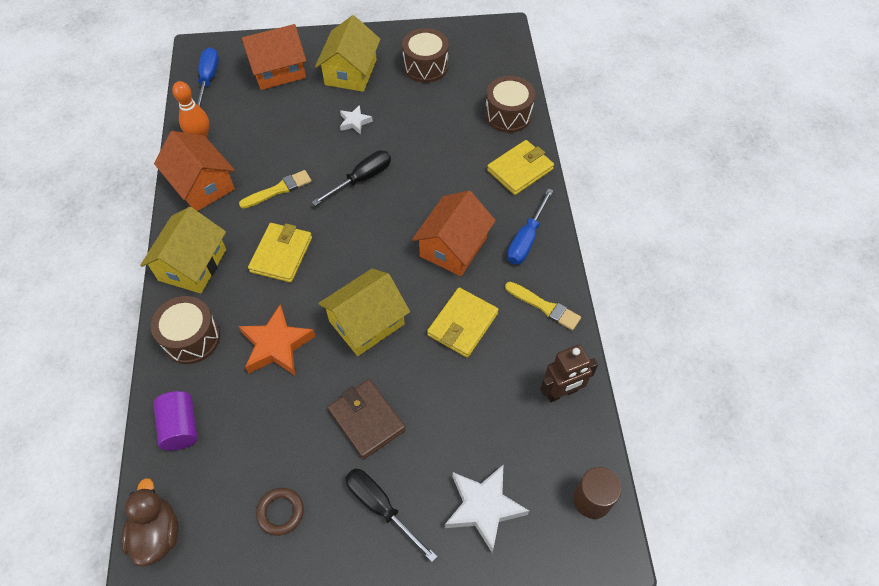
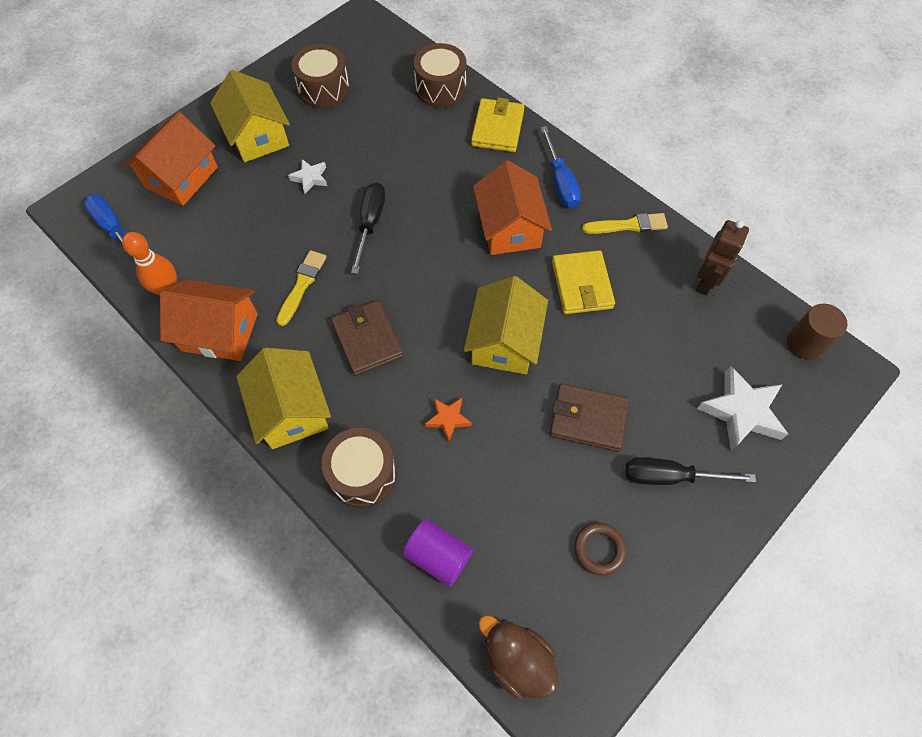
camera: 40 degrees left, 5 degrees up
(276, 345) = (448, 419): orange star -> orange star, size x0.54
(281, 254) = (367, 339): yellow wallet -> brown wallet

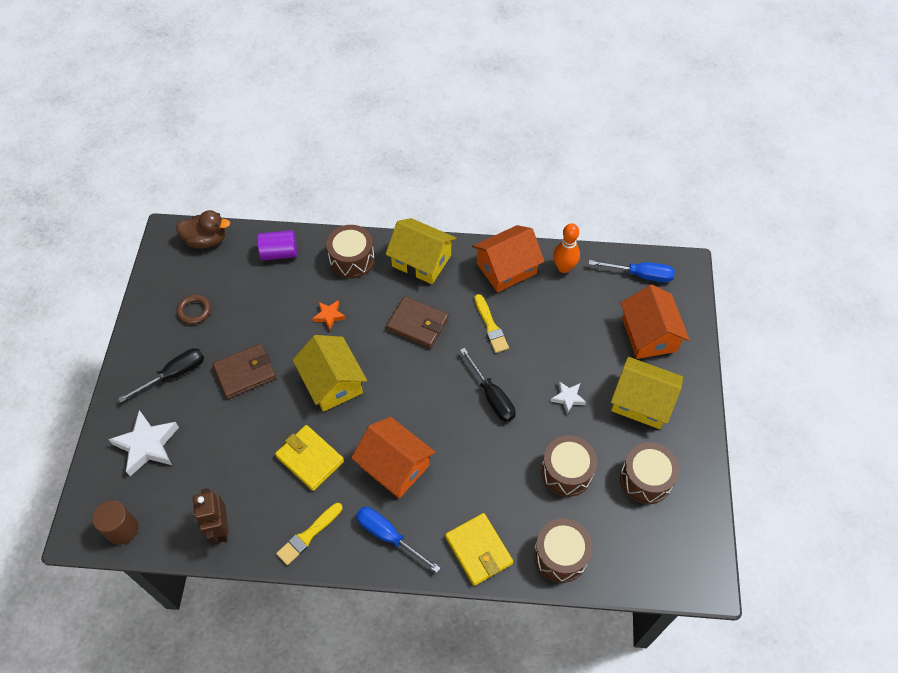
camera: 140 degrees right, 5 degrees down
(375, 131) = (566, 472): none -> brown drum

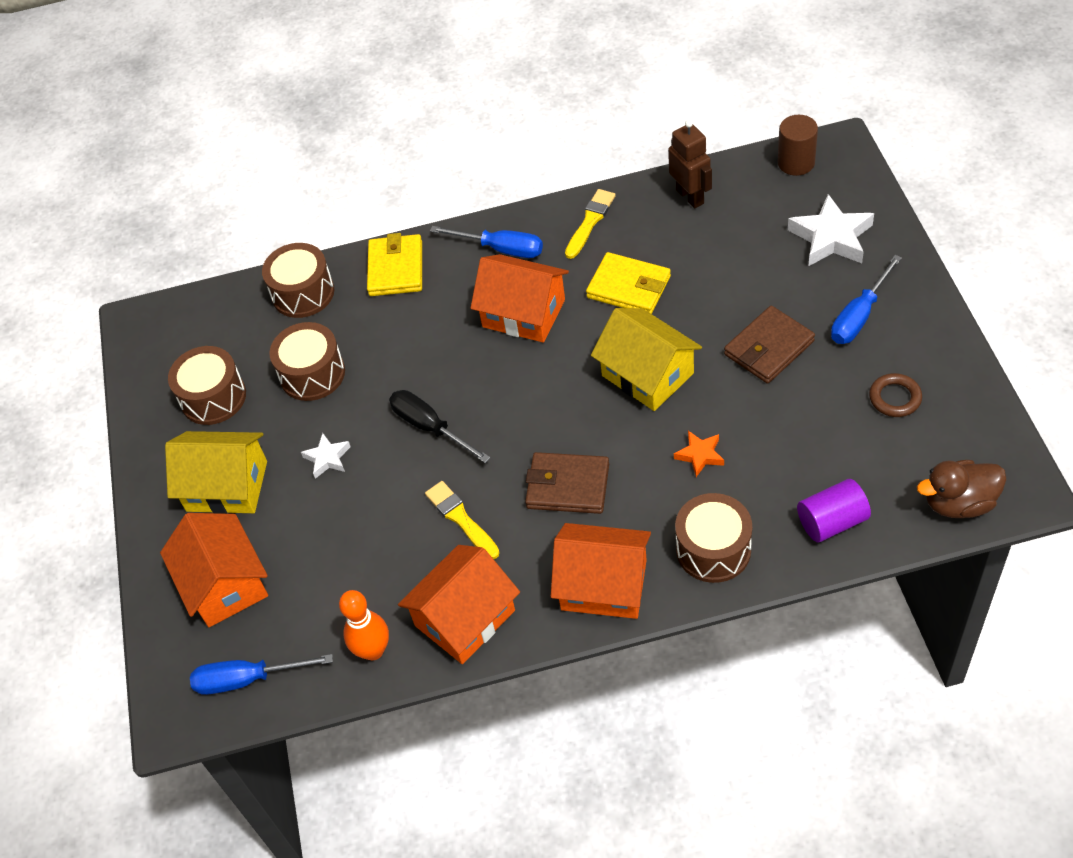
camera: 170 degrees right, 5 degrees down
(174, 374) = (859, 316): black screwdriver -> blue screwdriver
(421, 261) = (603, 585): yellow house -> orange house
(478, 550) = (396, 268): yellow wallet -> yellow wallet turned 45 degrees clockwise

